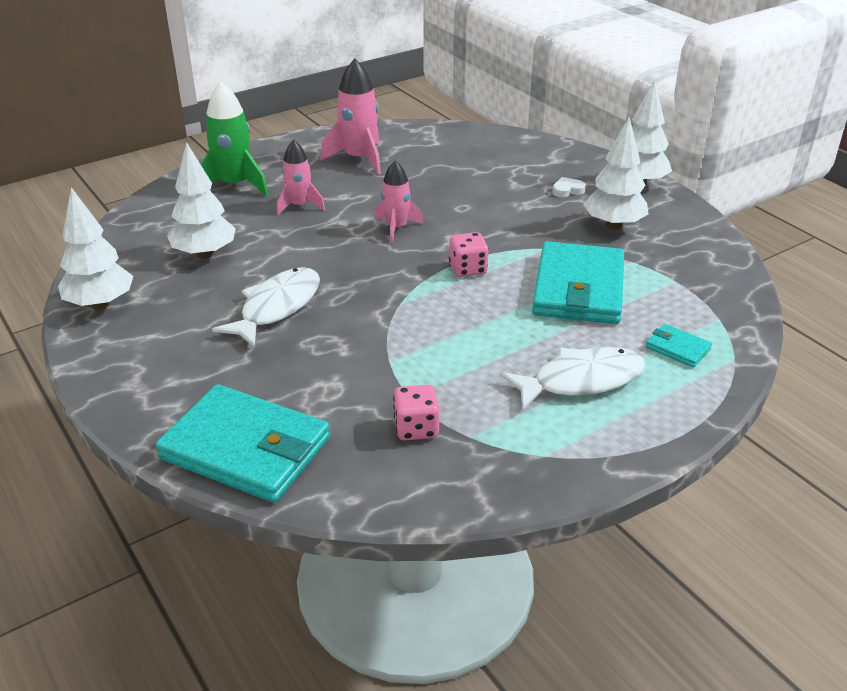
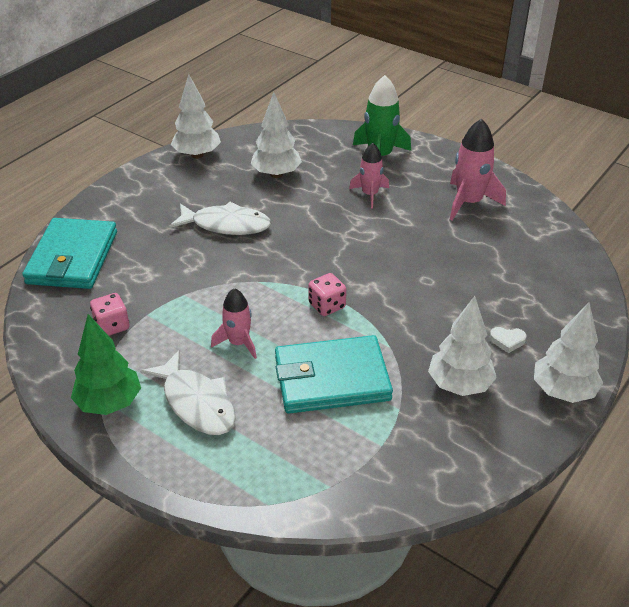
camera: 70 degrees right, 5 degrees up
(396, 228) = (367, 252): pink rocket -> pink rocket (238, 343)
(557, 448) = (109, 403): none -> green tree
(567, 190) = (507, 341): white heart -> white heart turned 135 degrees clockwise
(677, 348) = (267, 460): turquoise wallet -> none

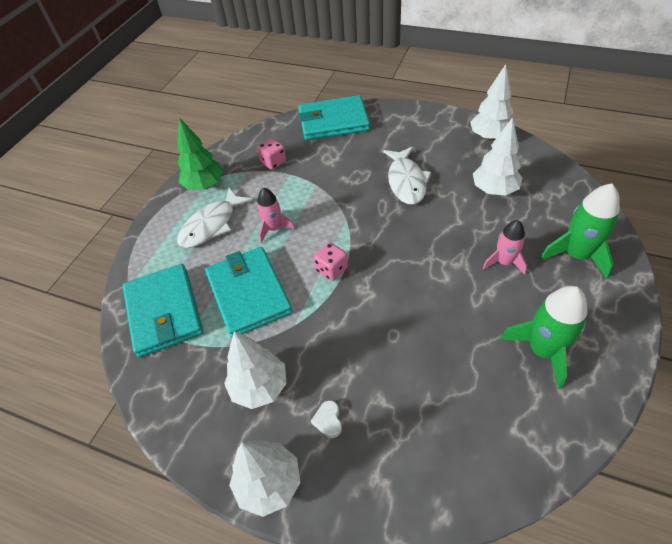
camera: 80 degrees right, 10 degrees up
(327, 464) = (164, 312): none -> turquoise wallet
(469, 202) = (542, 350): pink rocket -> green rocket

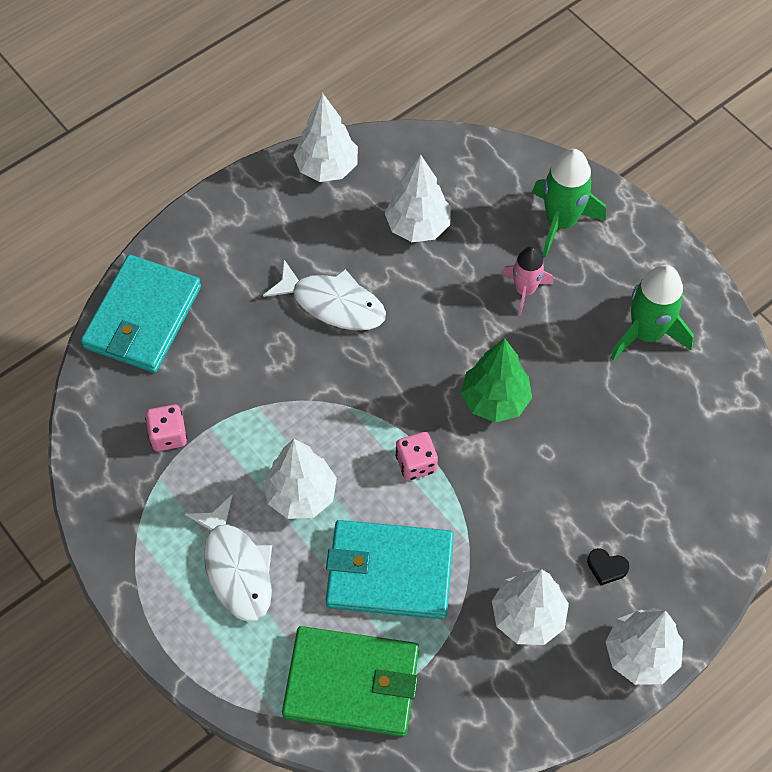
camera: 65 degrees left, 10 degrees up
(164, 312) = (352, 683): turquoise wallet -> green wallet
(204, 185) = (145, 545): green tree -> green tree (495, 400)
(274, 228) = (301, 495): pink rocket -> white tree
(328, 420) = (606, 567): white heart -> black heart

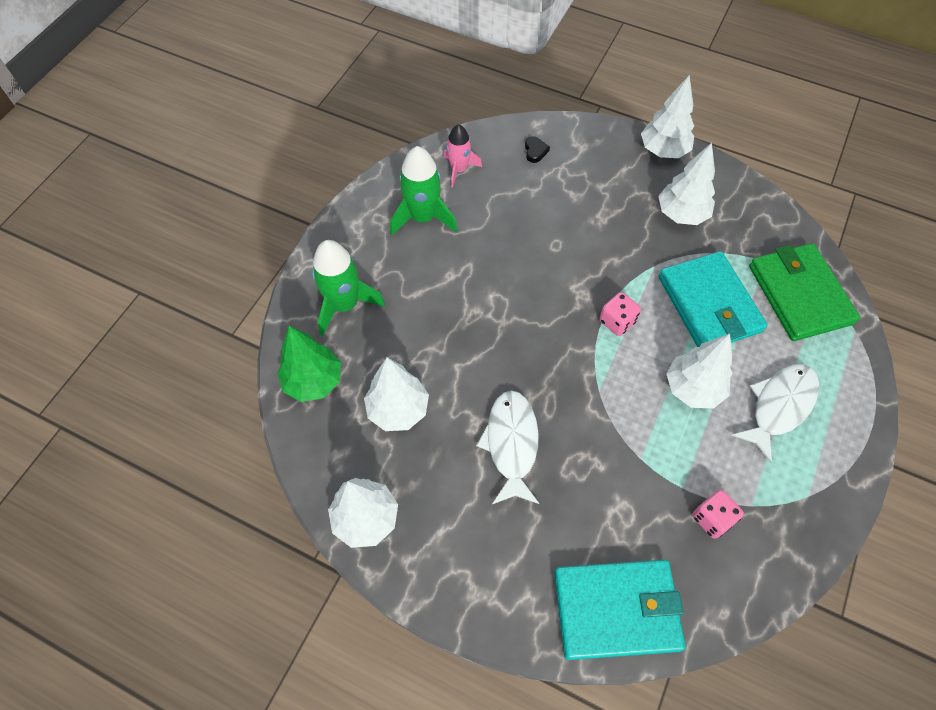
camera: 115 degrees left, 0 degrees up
(495, 400) = (534, 291): green tree -> green tree (314, 381)
(524, 290) = (424, 306): pink rocket -> pink rocket (459, 170)
(606, 567) = (618, 184): black heart -> black heart (535, 151)

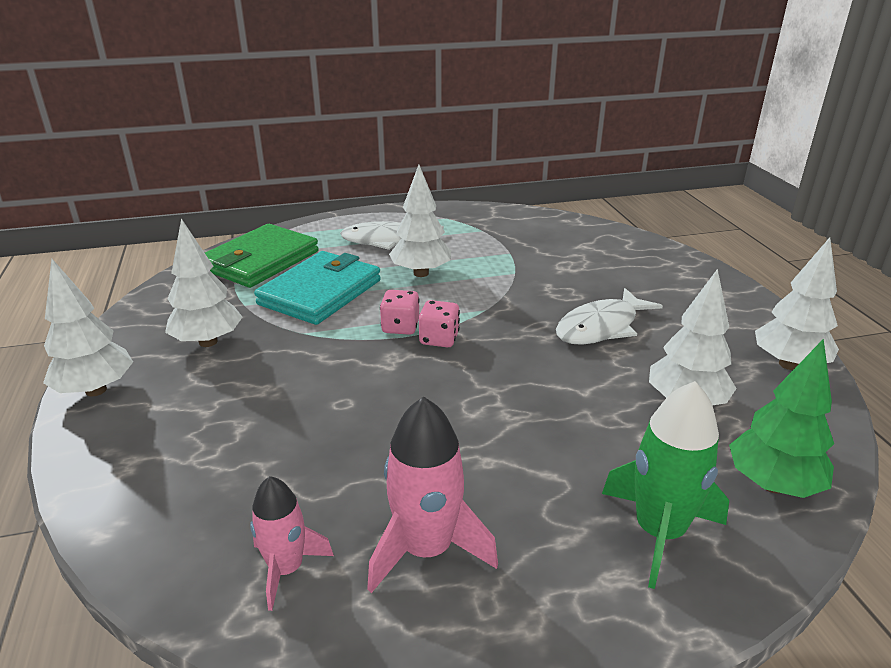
camera: 130 degrees left, 30 degrees down
(423, 217) = (427, 549): green rocket -> pink rocket
(535, 151) = (175, 502): black heart -> none
(616, 609) = (628, 247): turquoise wallet -> none
(712, 518) = (514, 238): pink dice -> pink dice (439, 339)

